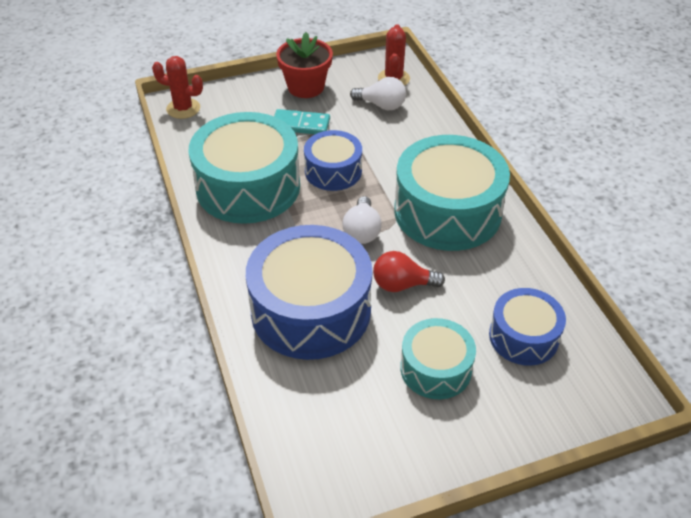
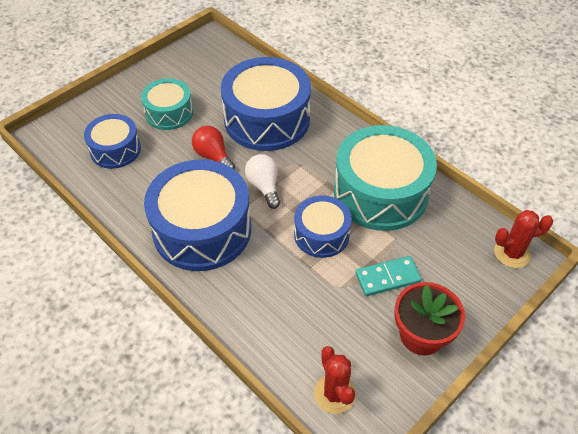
camera: 155 degrees right, 5 degrees up
(381, 105) = (324, 340): white light bulb -> none
(402, 284) = (213, 156): red light bulb -> red light bulb turned 105 degrees counterclockwise
(447, 211) = (202, 229): turquoise drum -> blue drum

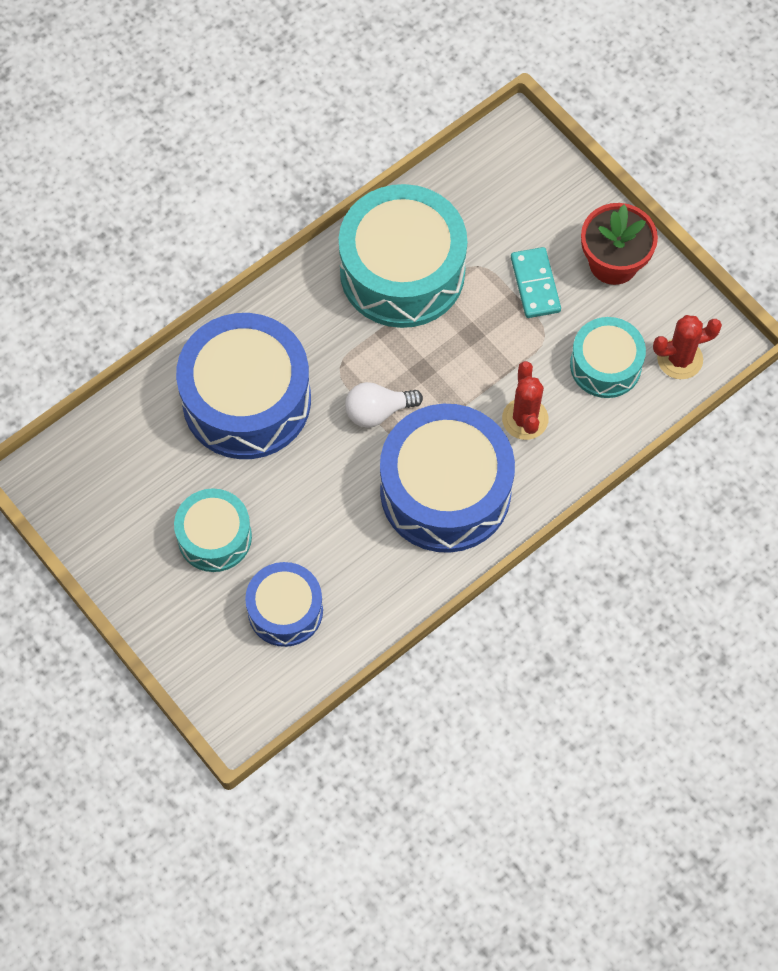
camera: 85 degrees left, 15 degrees up
(213, 156) = (313, 475): red light bulb -> none
(320, 333) = (605, 365): none -> turquoise drum
(321, 234) = (465, 349): blue drum -> none
(512, 253) = (509, 146): red cactus -> red cactus (525, 419)

